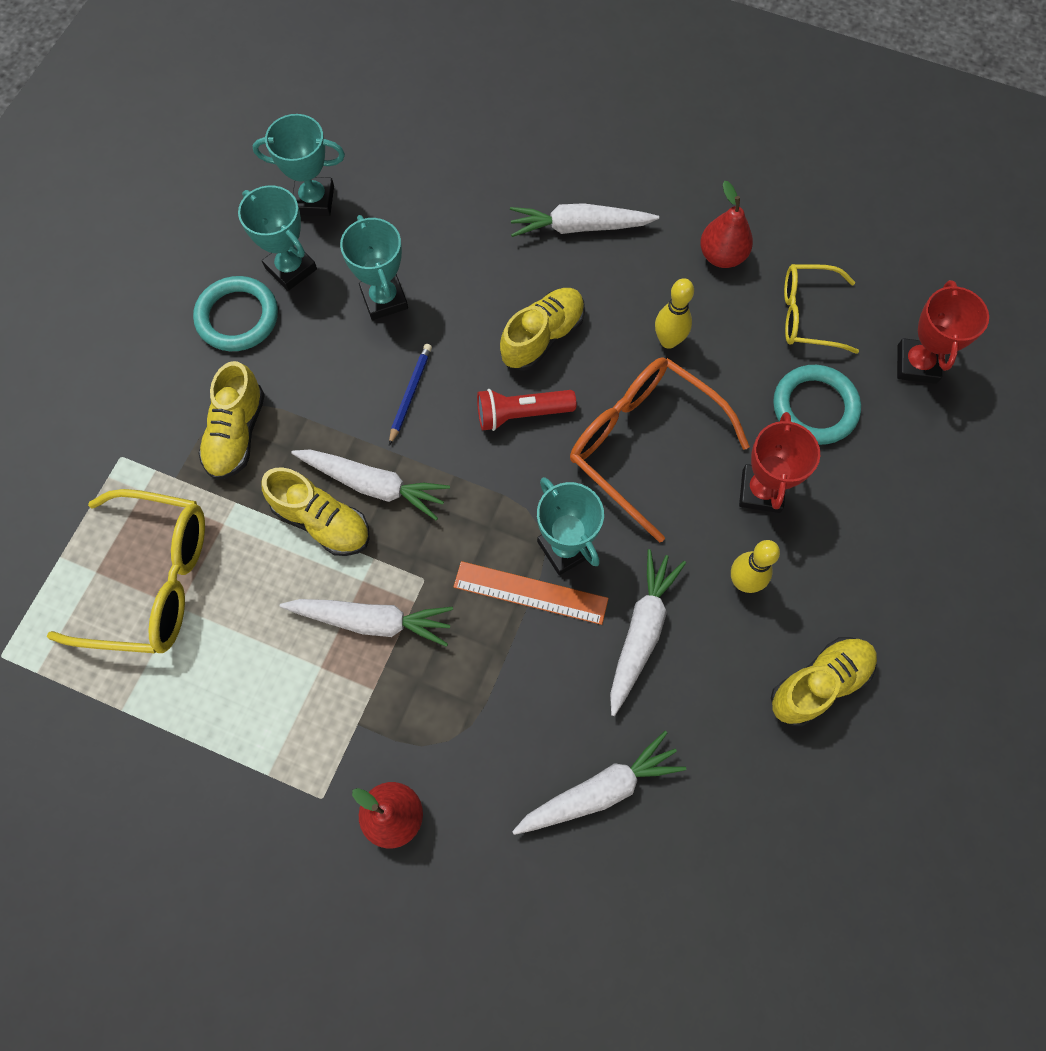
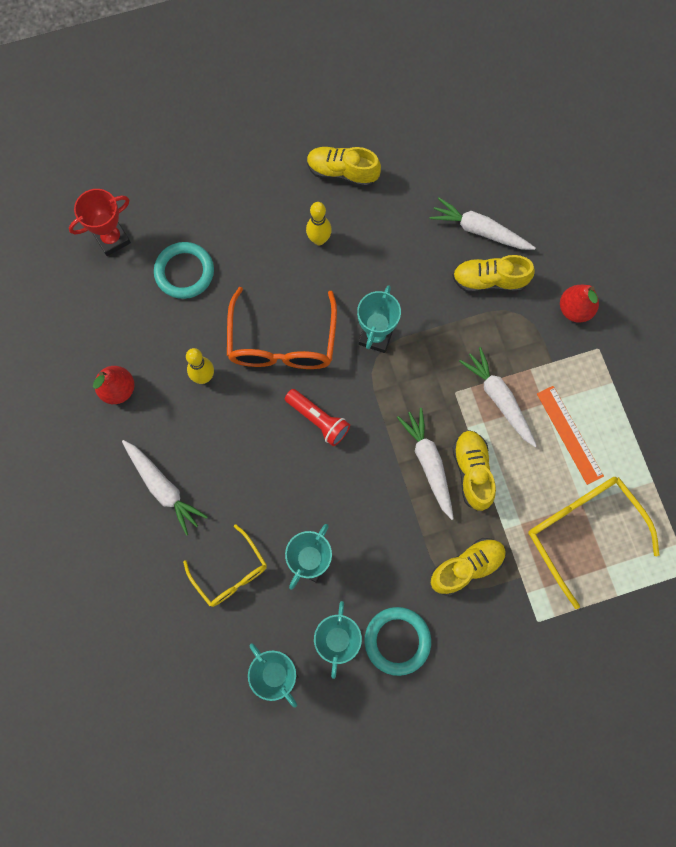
camera: 130 degrees left, 5 degrees up
(410, 393) = (358, 491): blue pencil -> none
(530, 593) = (415, 334): orange ruler -> orange ruler (569, 434)
(542, 337) = (259, 448): yellow shoe -> yellow shoe (489, 281)
(641, 631) = (387, 267): white carrot -> none
(761, 491) = (259, 265): red trophy -> none
(808, 315) = (124, 314): yellow glasses -> yellow glasses (230, 572)

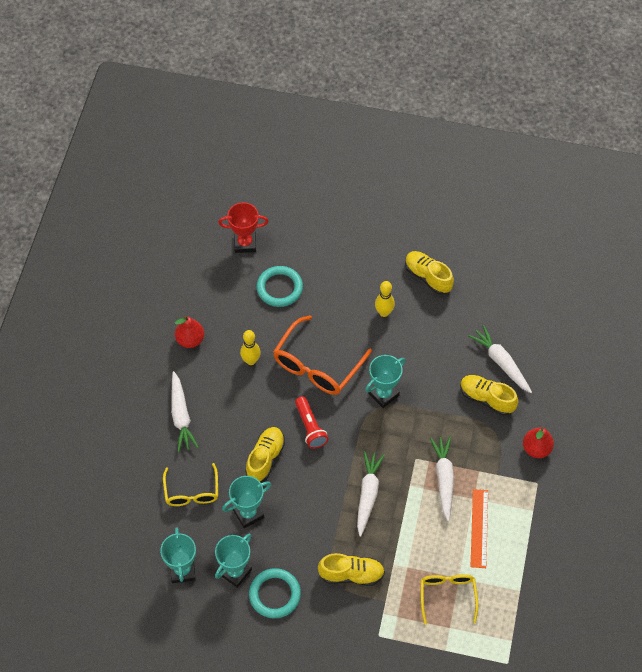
camera: 30 degrees right, 15 degrees down
(472, 472) = (394, 516): yellow shoe -> yellow shoe (265, 458)
(583, 532) = (447, 596): yellow glasses -> yellow glasses, size x0.63

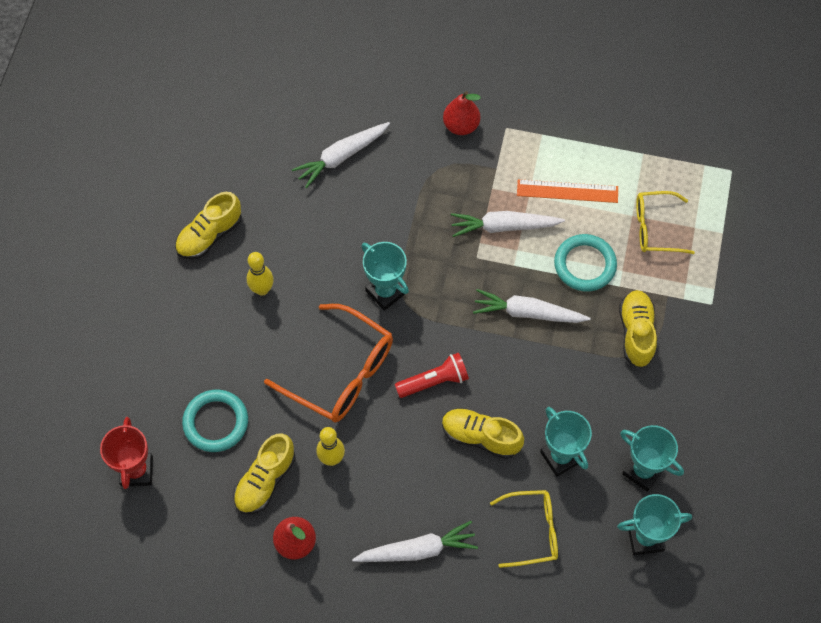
camera: 90 degrees left, 5 degrees up
(274, 594) = (669, 422): turquoise ring -> turquoise ring (585, 265)
(487, 399) = (393, 175): yellow shoe -> yellow shoe (265, 480)

